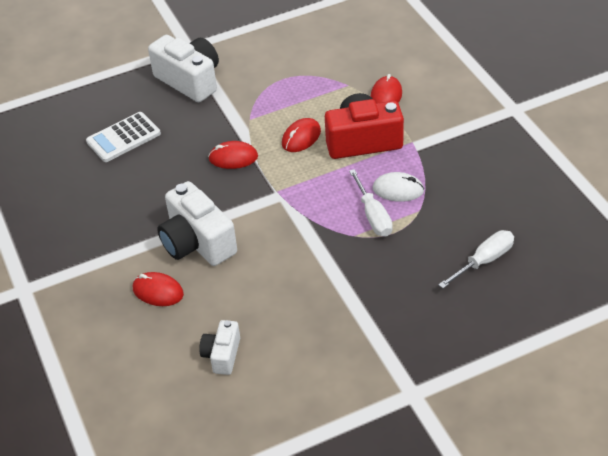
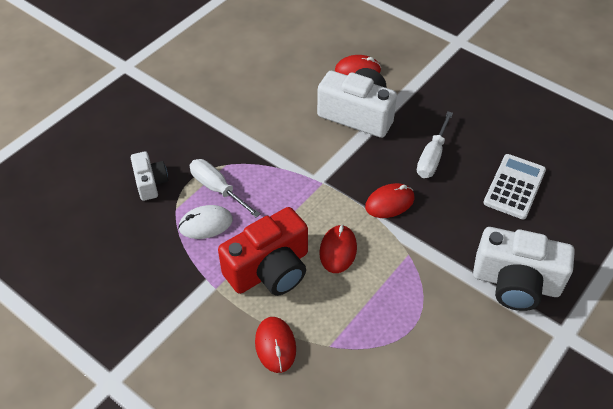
camera: 150 degrees right, 5 degrees up
(222, 355) = (276, 47): white camera -> white camera (150, 183)
(484, 261) = (98, 179): white screwdriver -> white screwdriver (432, 157)

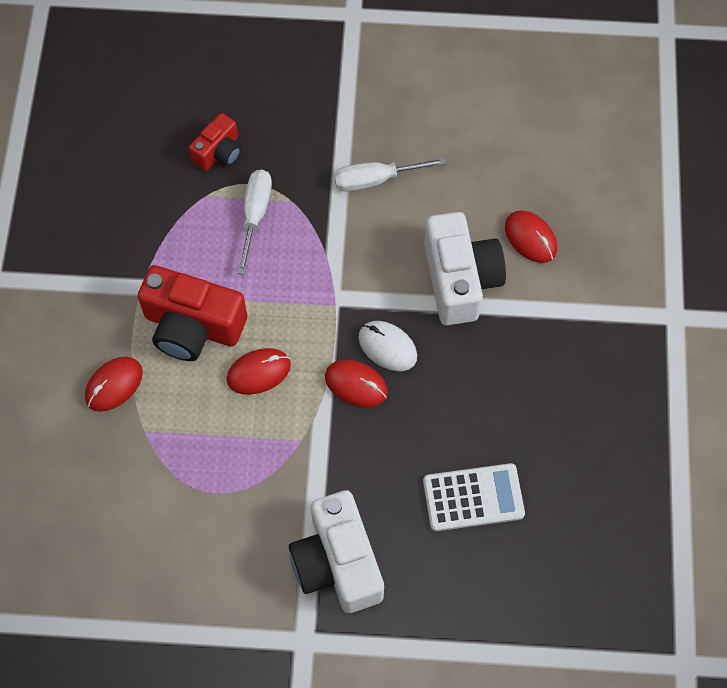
camera: 55 degrees right, 15 degrees up
(150, 183) = (219, 152): white camera -> red camera
(205, 224) = (205, 235): white mouse -> white mouse (387, 347)
(432, 157) = (454, 390): white screwdriver -> white screwdriver (376, 179)

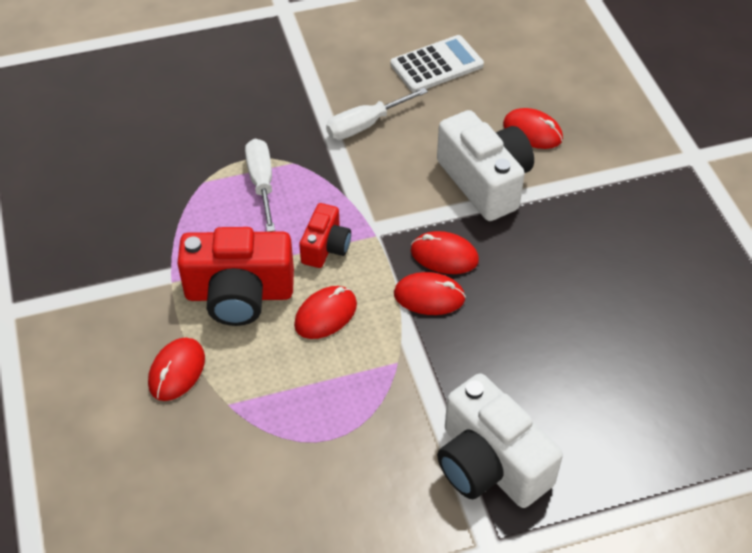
camera: 20 degrees left, 15 degrees down
(219, 152) = (202, 142): red camera -> red camera (325, 247)
(387, 347) = (444, 255): white mouse -> red mouse
(473, 498) = (595, 360): white calculator -> white calculator (436, 65)

